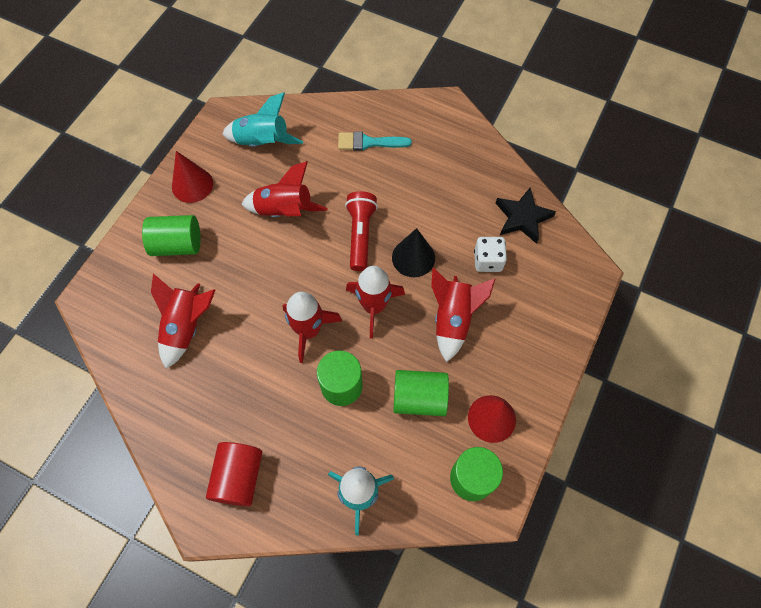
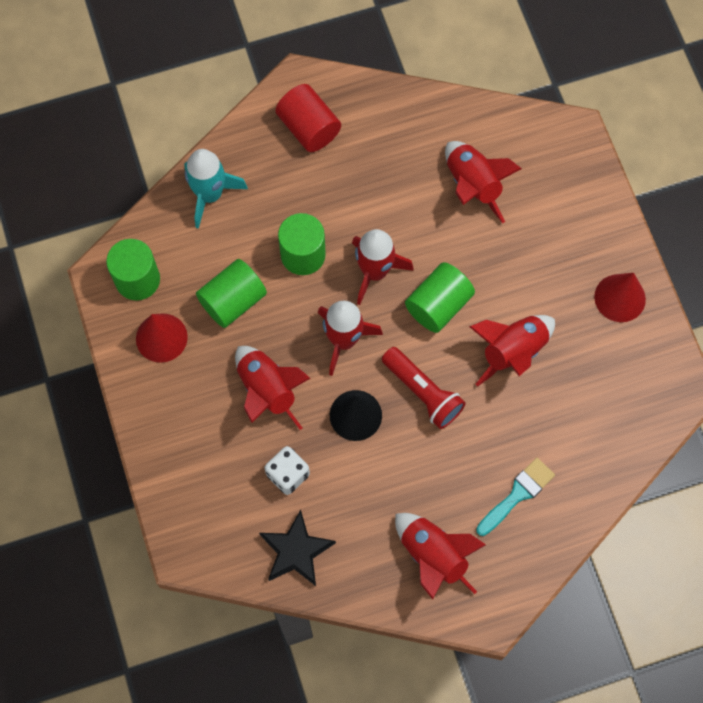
camera: 135 degrees right, 5 degrees up
(177, 244) = (563, 237): green cylinder -> green cylinder (438, 305)
(263, 142) = (612, 398): turquoise rocket -> none
(447, 153) = (433, 556): none -> red rocket

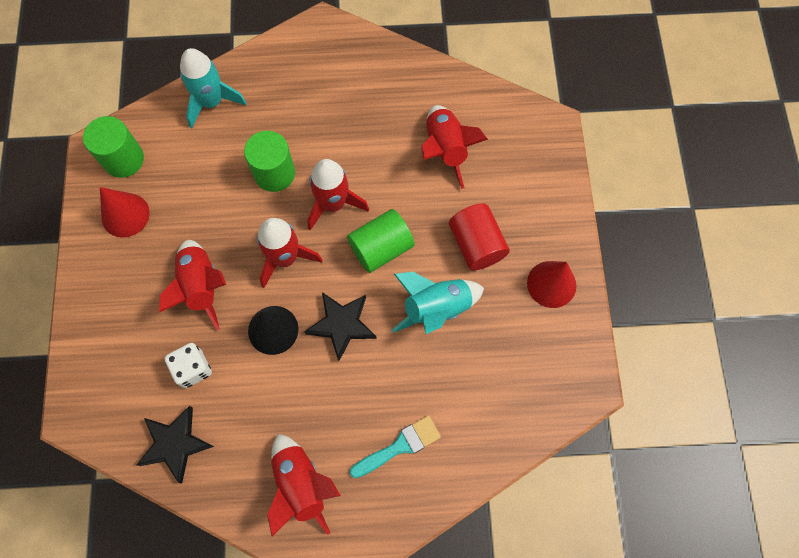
camera: 15 degrees right, 0 degrees up
(233, 301) = (199, 198): green cylinder -> none
(309, 128) = (316, 66): red cylinder -> red cylinder (476, 244)
(423, 392) = (342, 325): red flashlight -> black star
(512, 351) = (436, 308): red rocket -> turquoise rocket

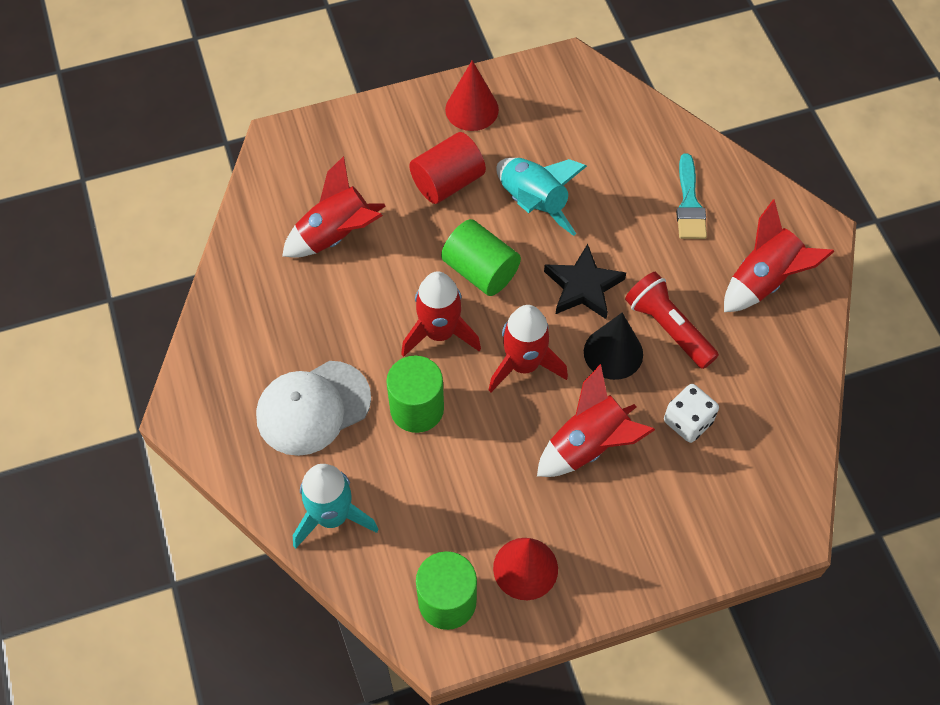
camera: 105 degrees left, 10 degrees down
(175, 444) = (775, 412): black star -> none
(281, 382) = (667, 328): none -> red flashlight
(299, 105) = (313, 408): none -> white cap
(400, 446) = (689, 204): turquoise brush -> turquoise brush turned 135 degrees counterclockwise

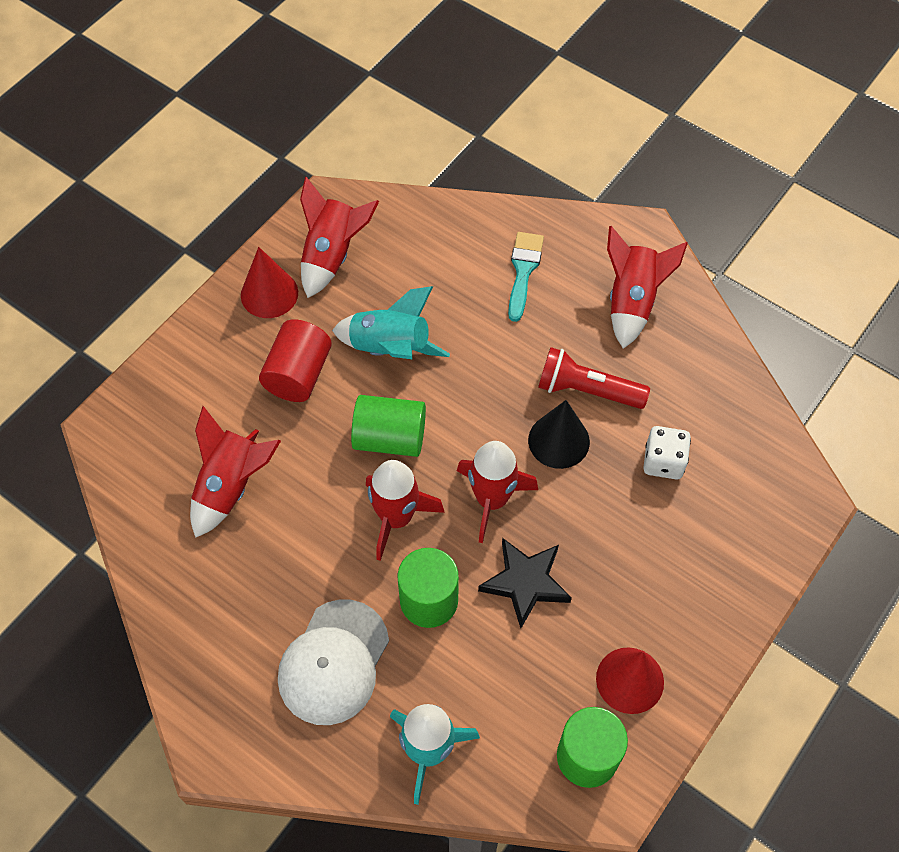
camera: 35 degrees left, 0 degrees up
(583, 287) = (489, 398): black star -> black star (525, 583)
(589, 445) = (600, 535): red rocket -> red rocket (332, 255)
(689, 204) = (523, 271): turquoise brush -> turquoise brush turned 135 degrees counterclockwise

